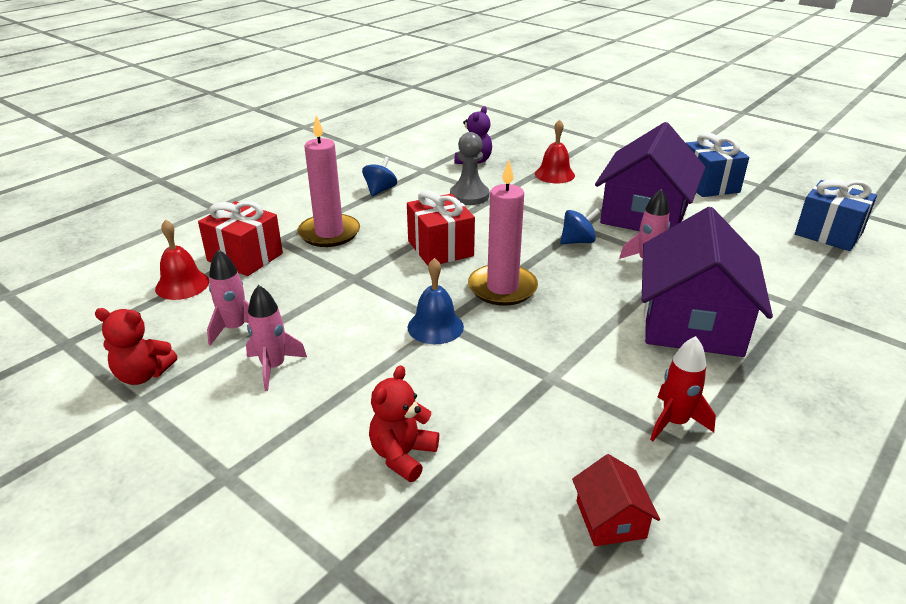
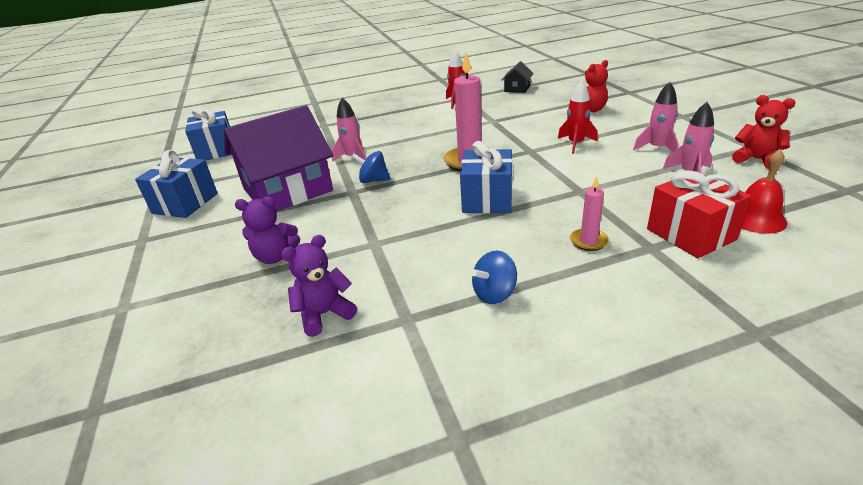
camera: 145 degrees left, 0 degrees up
(329, 233) = (588, 241): pink candle -> pink candle, size x0.52
(389, 351) = (576, 144): none -> red rocket
(435, 326) = (537, 150): blue bell -> none
(440, 248) = (487, 199): red gift -> blue gift
(469, 196) = (400, 252): grey pawn -> none
(554, 174) = (275, 256): red bell -> purple teddy bear
(610, 519) = (517, 89): red house -> black house
(692, 322) = (388, 127): purple house -> none

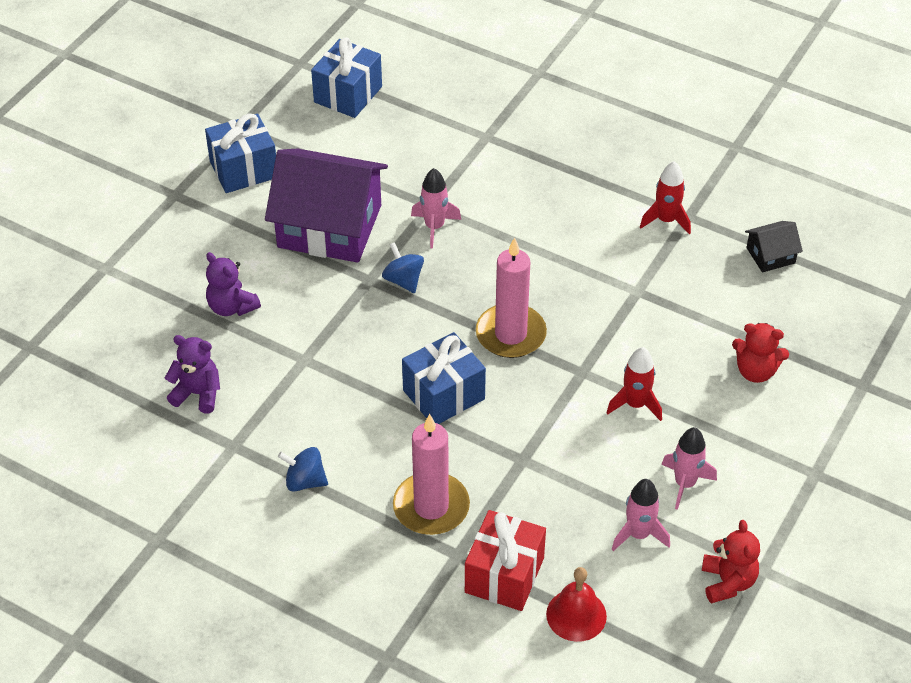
camera: 45 degrees right, 15 degrees up
(588, 241) = (431, 507): pink candle -> pink candle, size x1.92

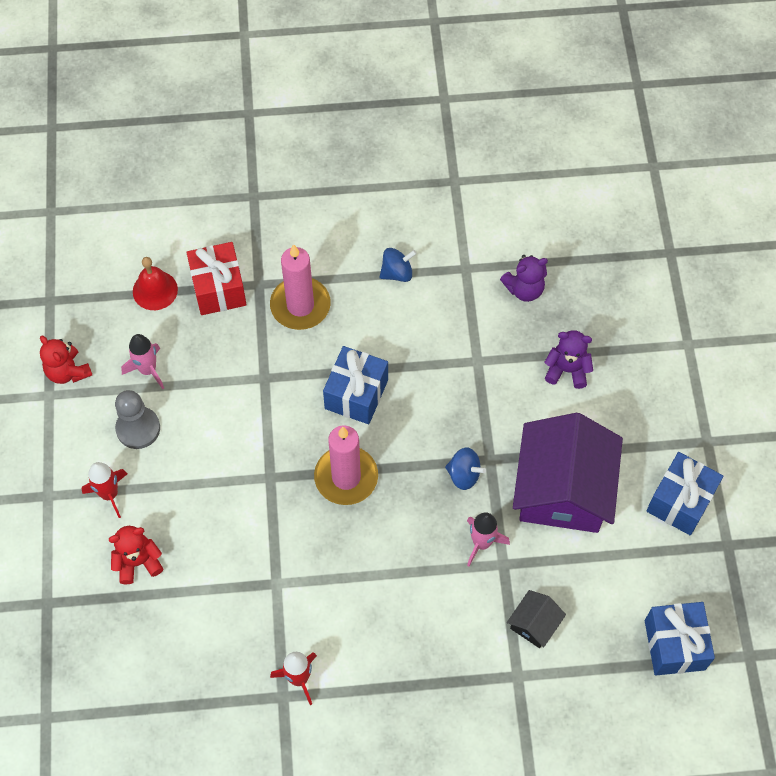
camera: 145 degrees right, 15 degrees up
(329, 226) = (563, 489): purple house -> purple house turned 60 degrees counterclockwise
(635, 404) = (212, 473): red rocket -> red rocket (109, 494)
(685, 484) = (138, 428): pink rocket -> grey pawn
(770, 255) = (188, 696): black house -> black house (534, 624)

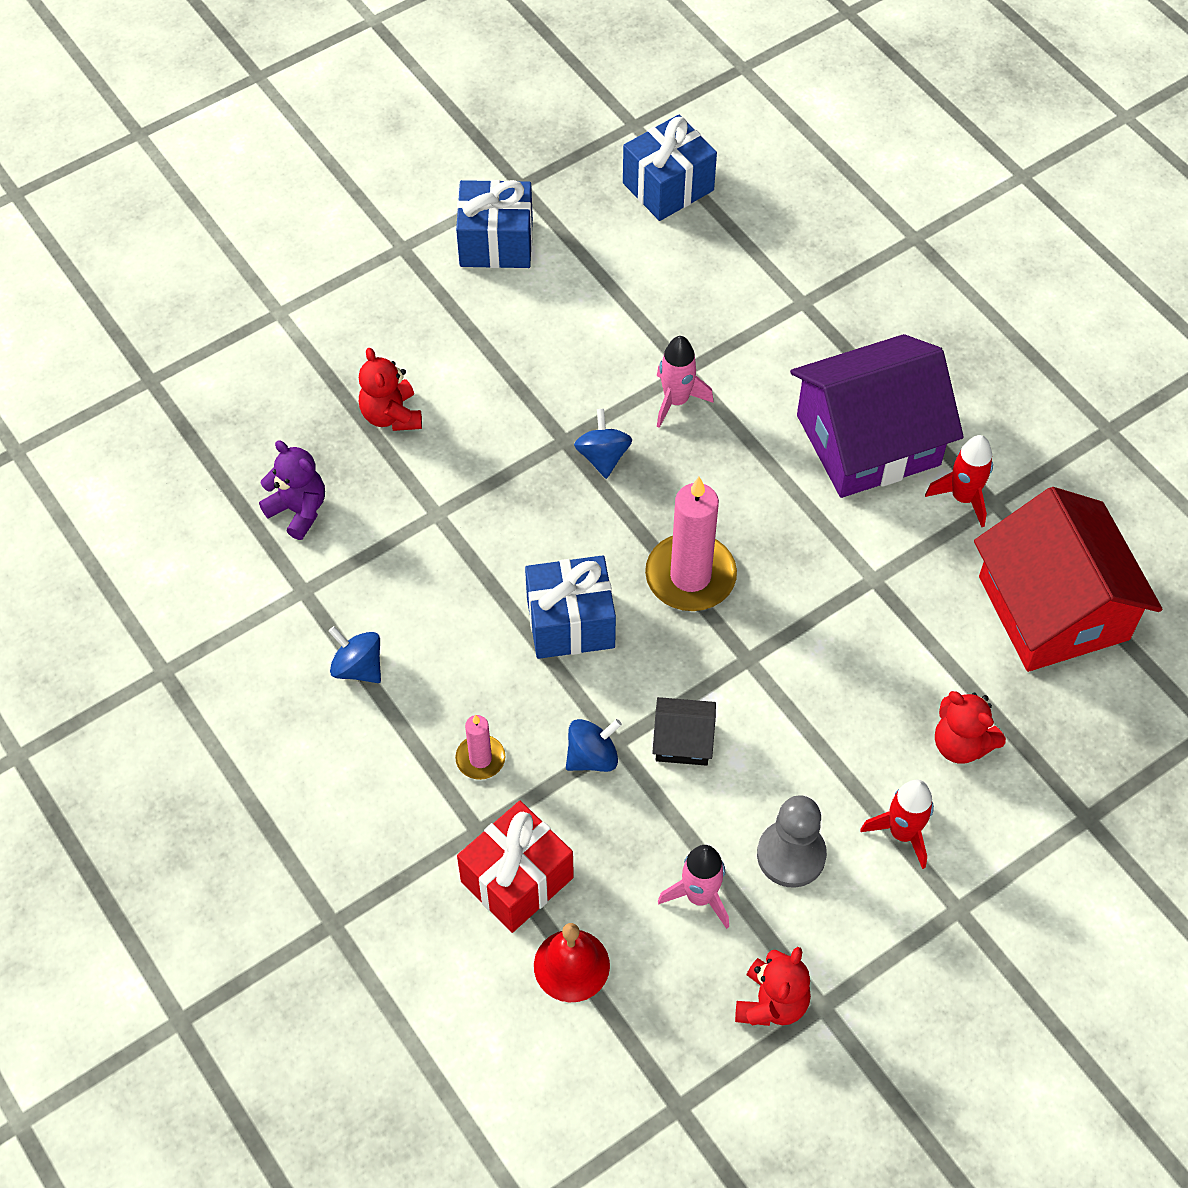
camera: 120 degrees left, 5 degrees down
(186, 680) = (1053, 608): none -> red house
(264, 361) = (592, 757): none -> blue spinning top
(300, 305) = (480, 759): pink candle -> pink candle, size x0.52
(534, 624) = (735, 312): black house -> black house (683, 740)
(563, 489) = (555, 353): purple house -> purple house (868, 440)
(567, 370) = (391, 415): purple teddy bear -> red teddy bear

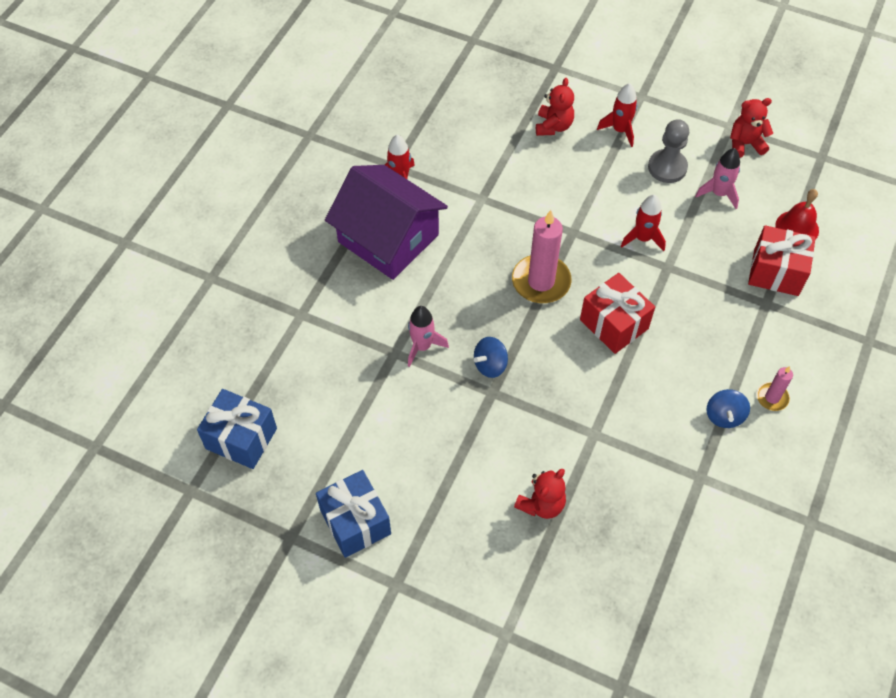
camera: 120 degrees left, 0 degrees up
(298, 510) = (649, 516): purple teddy bear -> none
(480, 759) = (727, 324): pink candle -> pink candle (772, 397)
(570, 623) = (614, 324): blue gift -> red gift
(592, 757) = (684, 273): blue spinning top -> none
(683, 740) = (643, 238): black house -> red rocket
(1053, 608) = (445, 119): red house -> none

